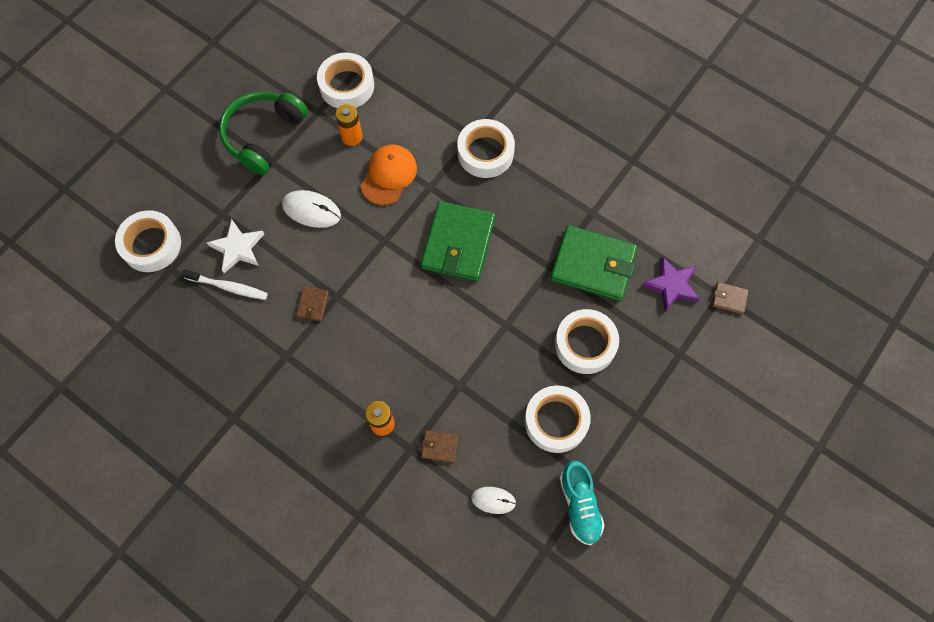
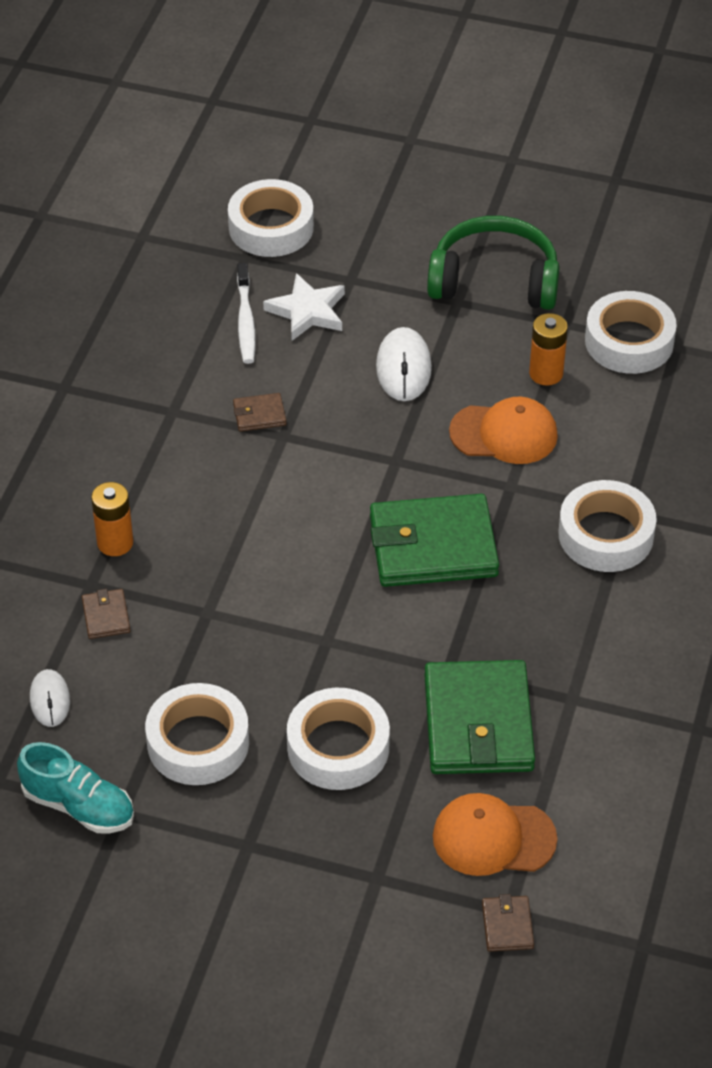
camera: 70 degrees right, 20 degrees down
(579, 505) = (78, 806): turquoise shoe -> turquoise shoe turned 120 degrees counterclockwise
(671, 285) = (493, 838): purple star -> orange cap

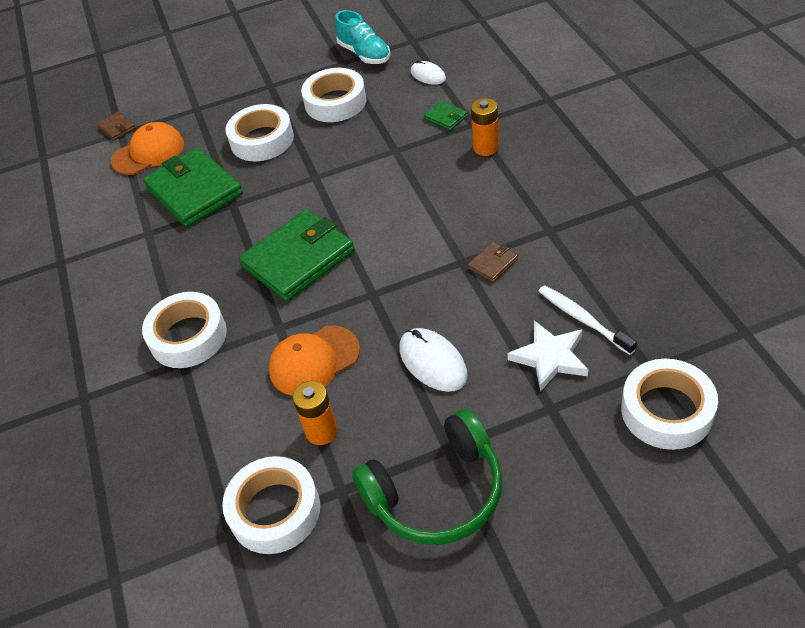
camera: 150 degrees right, 0 degrees up
(78, 806) = (364, 54): turquoise shoe -> turquoise shoe turned 120 degrees counterclockwise
(106, 616) = (445, 117): brown wallet -> green wallet

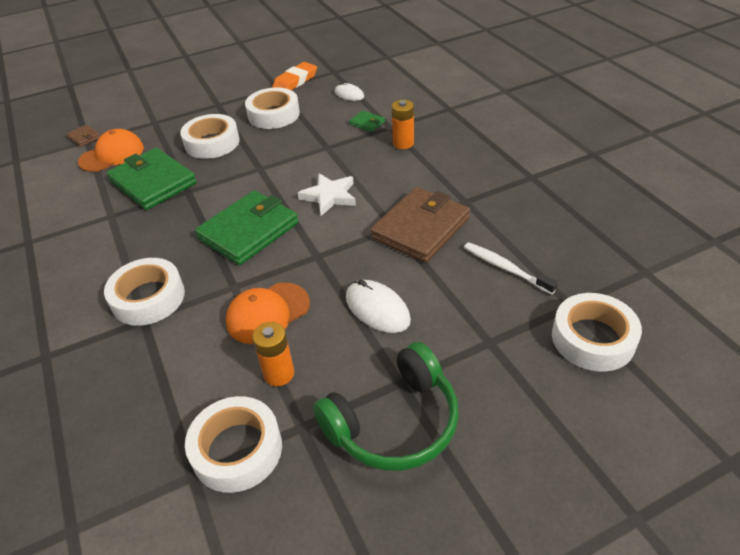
camera: 10 degrees left, 5 degrees down
(364, 54) = (295, 81): turquoise shoe -> orange eraser
(493, 264) = (421, 228): brown wallet -> brown wallet, size x2.33
(550, 357) = (482, 300): white star -> white star (329, 196)

